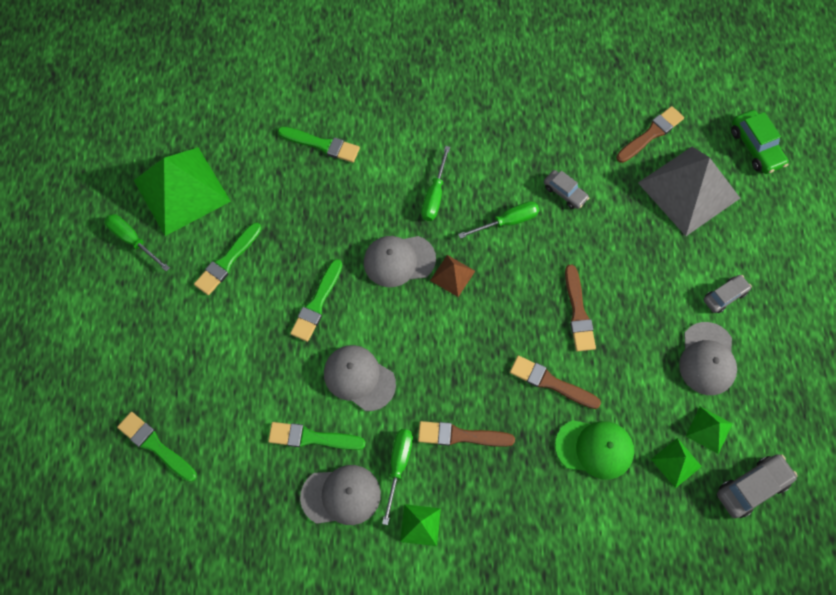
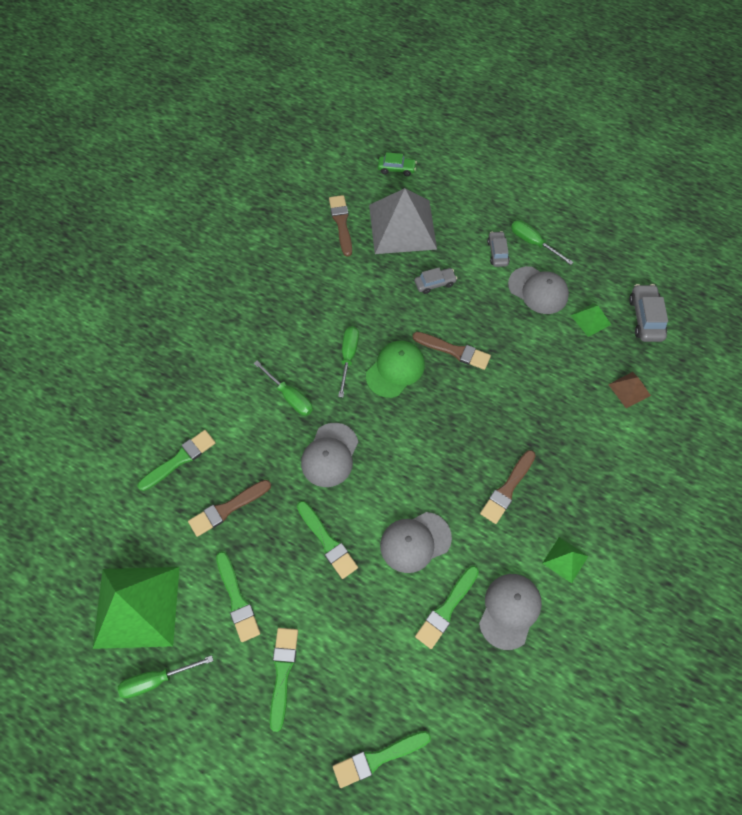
camera: 60 degrees left, 5 degrees down
(186, 331) = (282, 673): none -> green brush
(398, 466) = (507, 550): green screwdriver -> green screwdriver (533, 243)
(452, 275) = (369, 422): brown pyramid -> brown pyramid (629, 390)
(551, 382) = (499, 401): brown brush -> brown brush (227, 508)
(565, 193) = (350, 305): grey car -> grey car (435, 283)
(594, 448) = (567, 400): green cap -> green cap (395, 370)
(676, 462) = (604, 354): green pyramid -> none
(755, 147) = (396, 169): green car -> green car, size x0.66

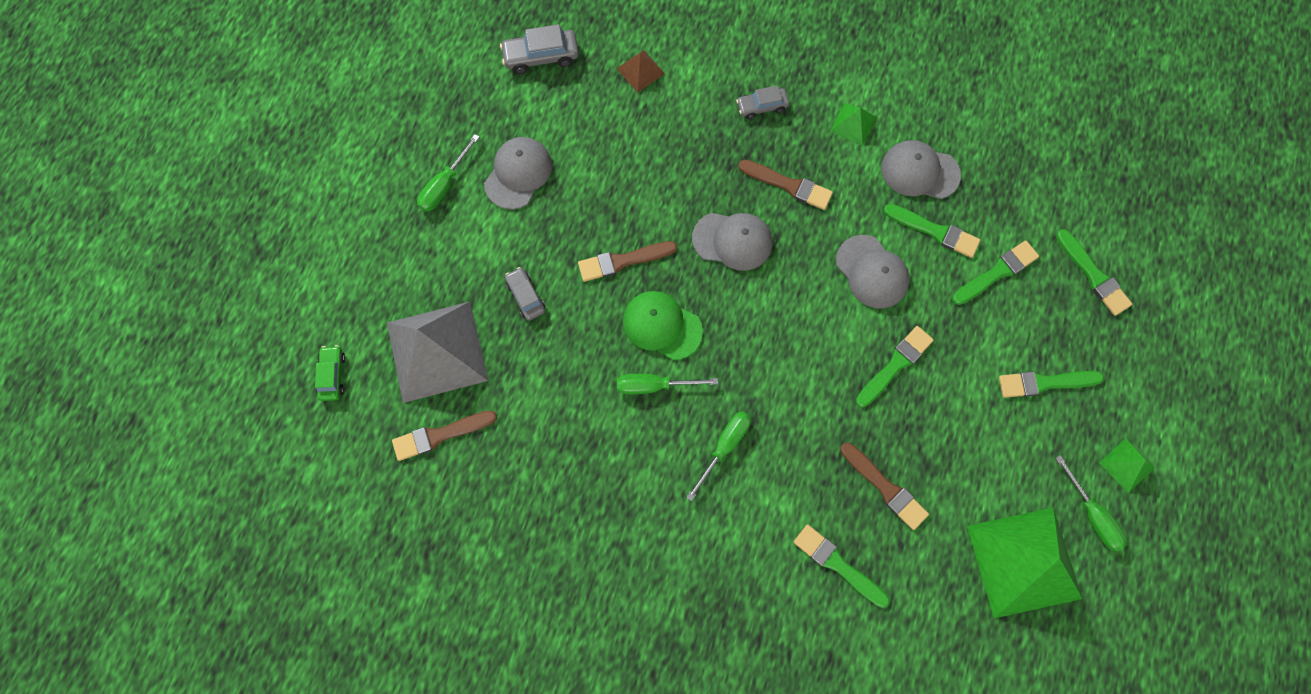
camera: 100 degrees left, 10 degrees up
(237, 599) = (984, 449): green brush -> green brush (997, 272)
(330, 455) = (791, 382): grey cap -> grey cap (732, 241)
(454, 351) = (623, 261): brown brush -> brown brush turned 120 degrees counterclockwise
(497, 253) = (466, 226): grey car -> grey car (762, 106)
(591, 320) = (552, 113): green pyramid -> green pyramid (1127, 465)

